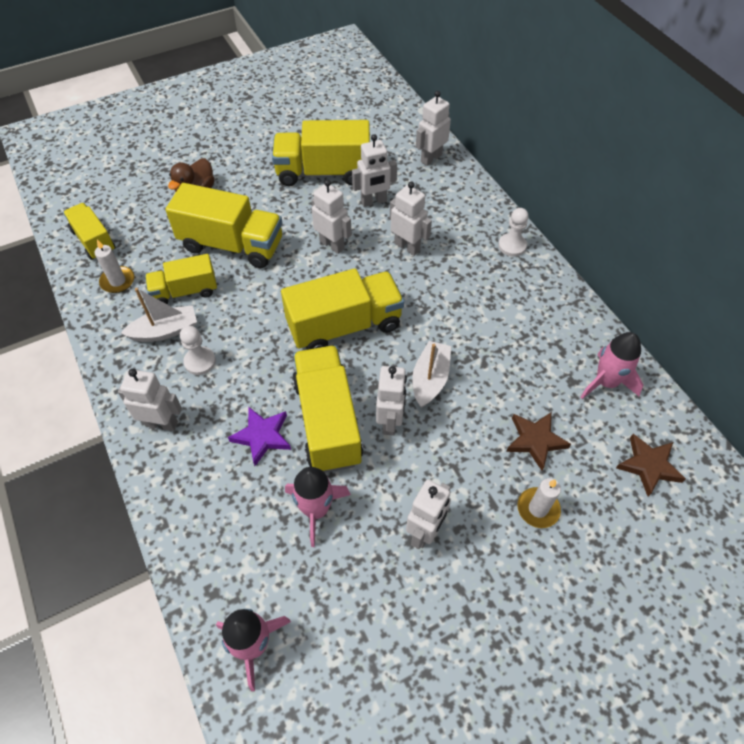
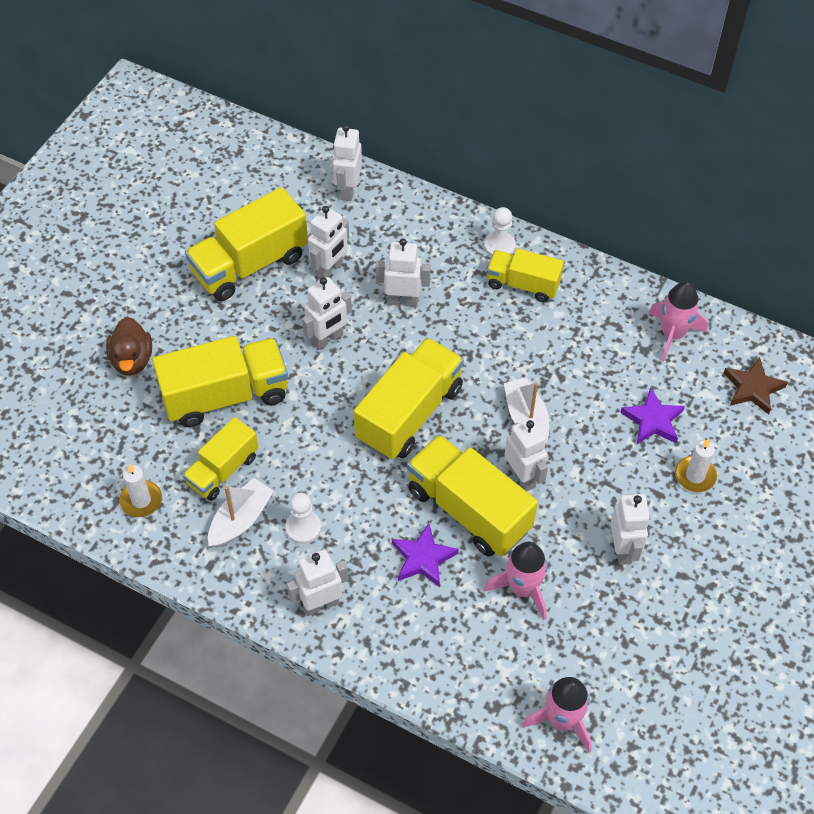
camera: 35 degrees left, 0 degrees up
(94, 241) = (71, 474): yellow truck -> yellow truck (523, 284)
(332, 245) = (328, 339): white robot -> white robot turned 135 degrees clockwise
(535, 440) = (653, 420): brown star -> purple star

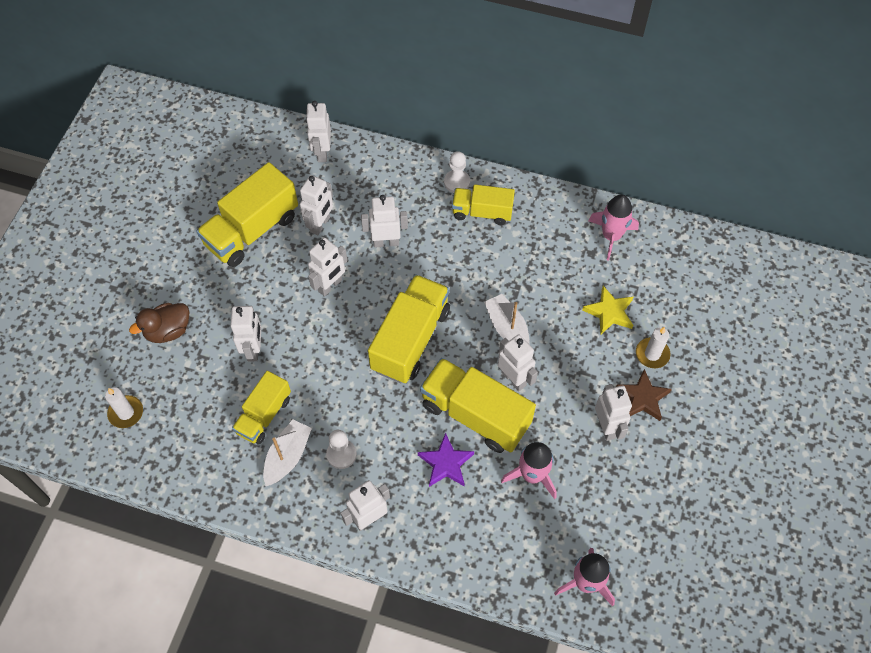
camera: 10 degrees left, 5 degrees up
(132, 360) = (168, 331): brown duck -> brown duck turned 75 degrees clockwise
(141, 500) = (200, 454): white candle -> white candle (126, 413)
(225, 396) = (254, 349): yellow truck -> white robot
(653, 420) = (609, 312): purple star -> yellow star
(753, 388) = (683, 271): brown star -> brown star (642, 398)

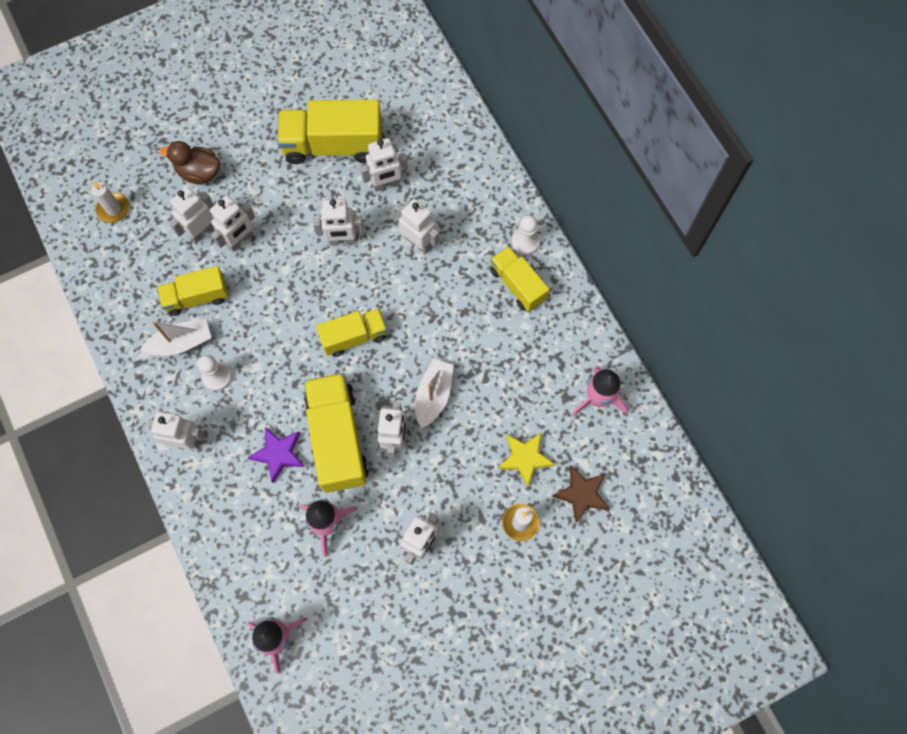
camera: 45 degrees right, 10 degrees up
(322, 152) = (449, 125): white robot -> white robot (202, 231)
(410, 340) = (354, 337): yellow truck -> yellow truck, size x0.61
(642, 398) = (473, 548): brown star -> brown star (582, 494)

